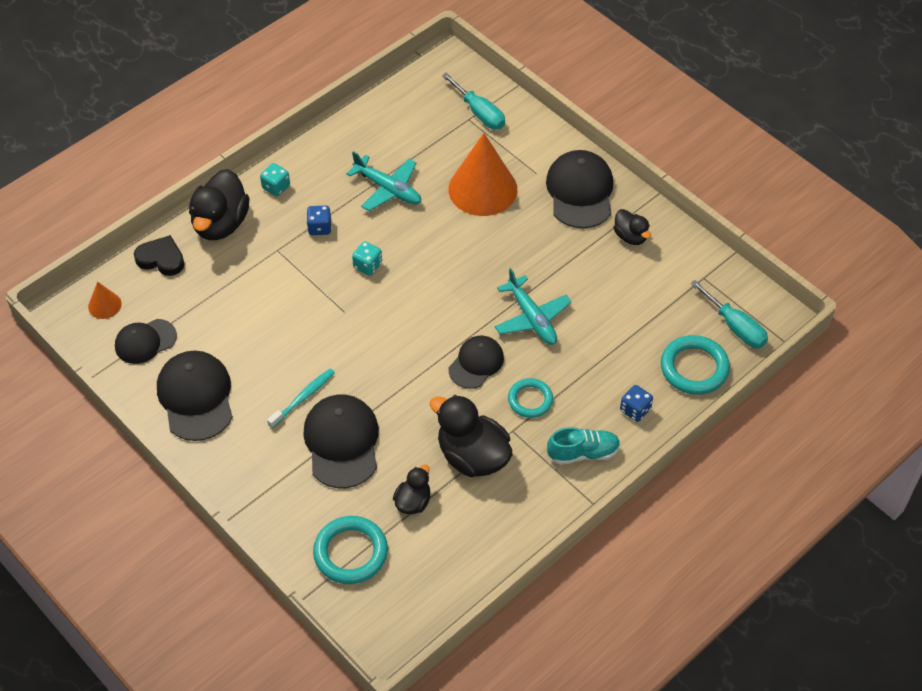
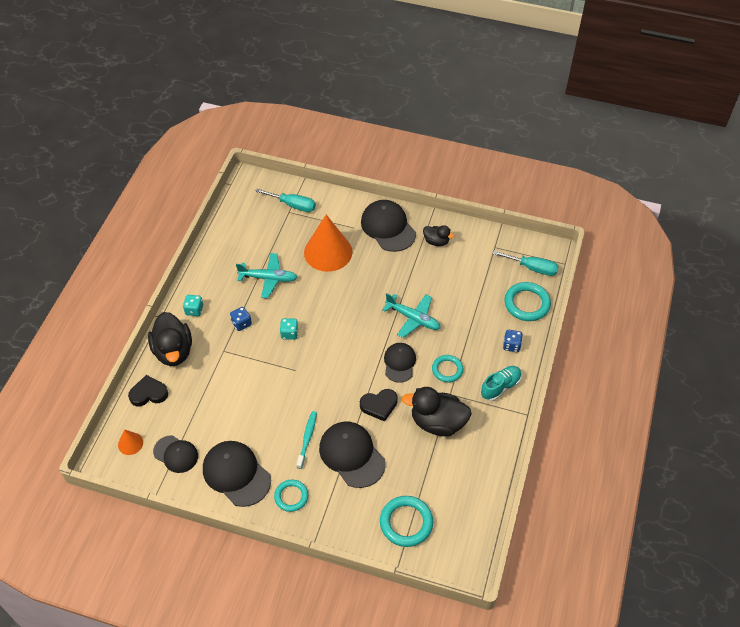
camera: 30 degrees left, 0 degrees up
(145, 341) = (176, 454): black cap -> black cap turned 90 degrees counterclockwise
(239, 454) = (291, 496): none -> turquoise ring
(413, 502) = (421, 470): black duck -> none
(415, 401) = (379, 405): none -> black heart

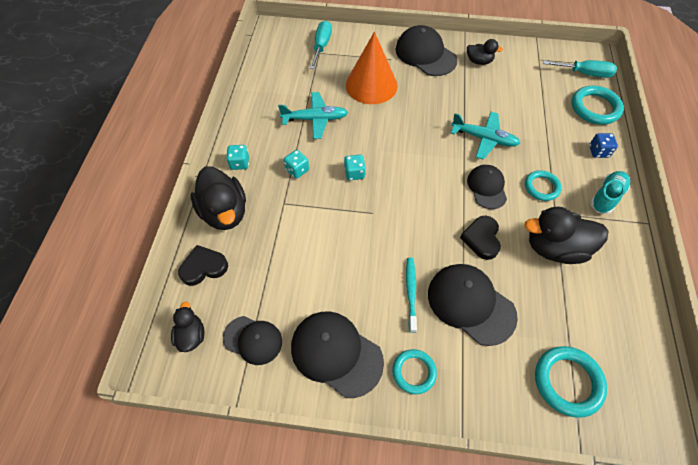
camera: 10 degrees left, 5 degrees up
(130, 443) = (191, 335): orange cone -> black duck
(241, 323) = (297, 170): blue dice -> turquoise dice
(293, 205) = (321, 46): turquoise screwdriver -> turquoise screwdriver turned 90 degrees counterclockwise
(379, 405) = (481, 239): black heart -> black heart turned 120 degrees clockwise

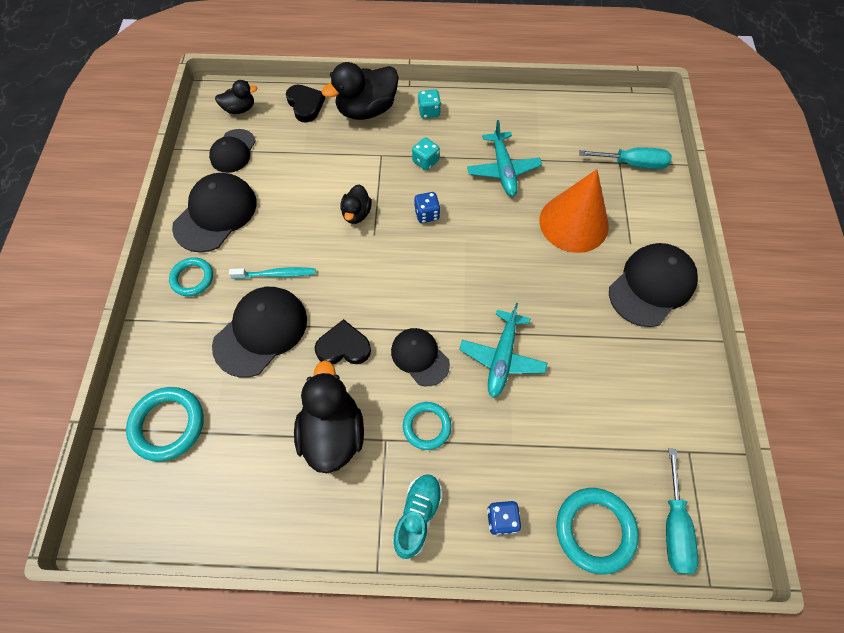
camera: 85 degrees right, 5 degrees up
(354, 173) = (427, 214): turquoise dice -> blue dice
(479, 61) = (657, 358): black duck -> black duck (356, 213)
(487, 187) = (420, 357): black cap -> black cap turned 120 degrees counterclockwise
(606, 197) = (417, 515): turquoise shoe -> turquoise shoe turned 105 degrees counterclockwise

